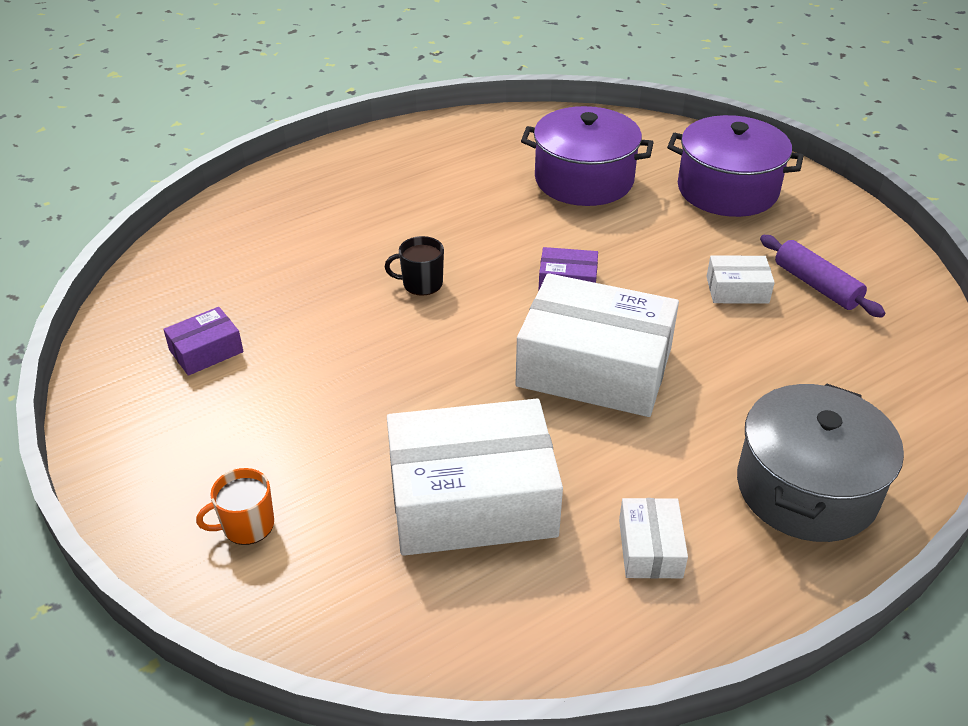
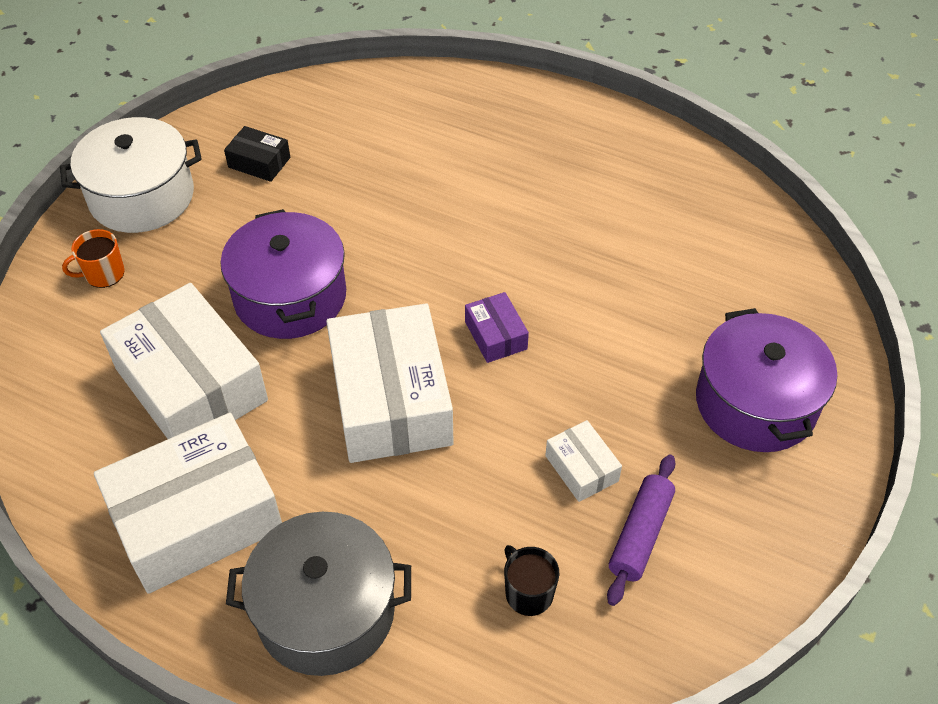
camera: 60 degrees right, 10 degrees up
(157, 456) = (142, 196): none -> white pot
(206, 351) = (259, 162): purple box -> black box
(247, 525) = (103, 274): orange mug -> orange mug turned 60 degrees counterclockwise
(421, 283) = (423, 240): black mug -> black mug (528, 592)
(584, 180) = (671, 282): purple pot -> purple pot (290, 296)
(650, 548) = (197, 518): white box -> white box, size x2.22

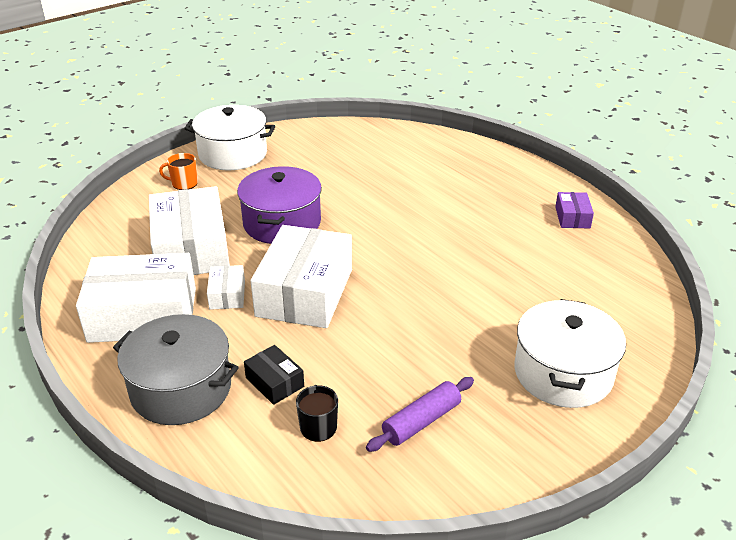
camera: 25 degrees right, 15 degrees down
(259, 162) = (312, 155): black box -> black box (274, 382)
(496, 335) = (398, 279): purple box -> purple box (572, 217)
(581, 468) = (406, 369): white box -> white box (227, 295)
(756, 403) = (563, 373): purple pot -> white pot

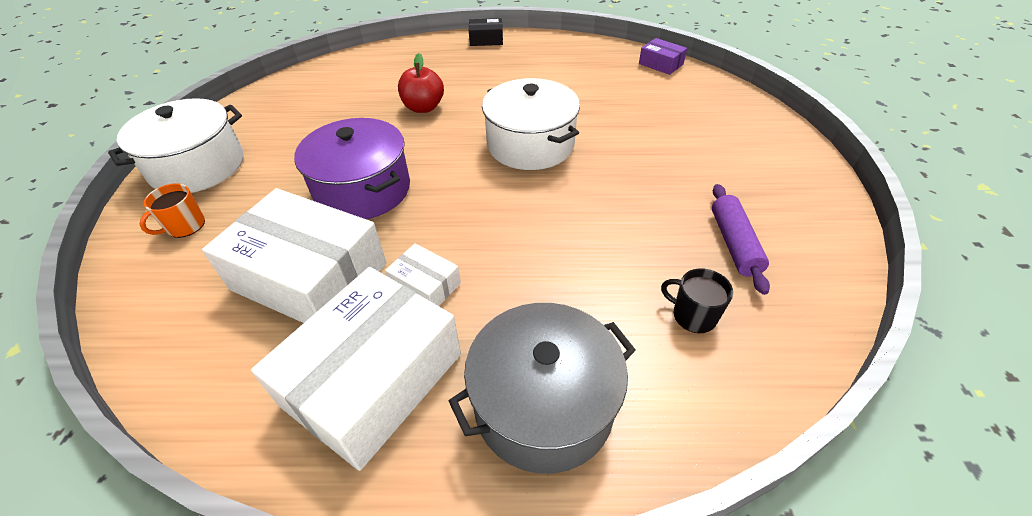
camera: 50 degrees left, 10 degrees up
(274, 382) = (602, 316): black box -> black box (486, 40)
(304, 292) = (488, 227): white box -> none
(398, 196) = (423, 107): none -> red apple
(563, 373) = (731, 144): white pot -> white pot (530, 144)
(572, 217) = (561, 52): purple box -> purple box (661, 64)

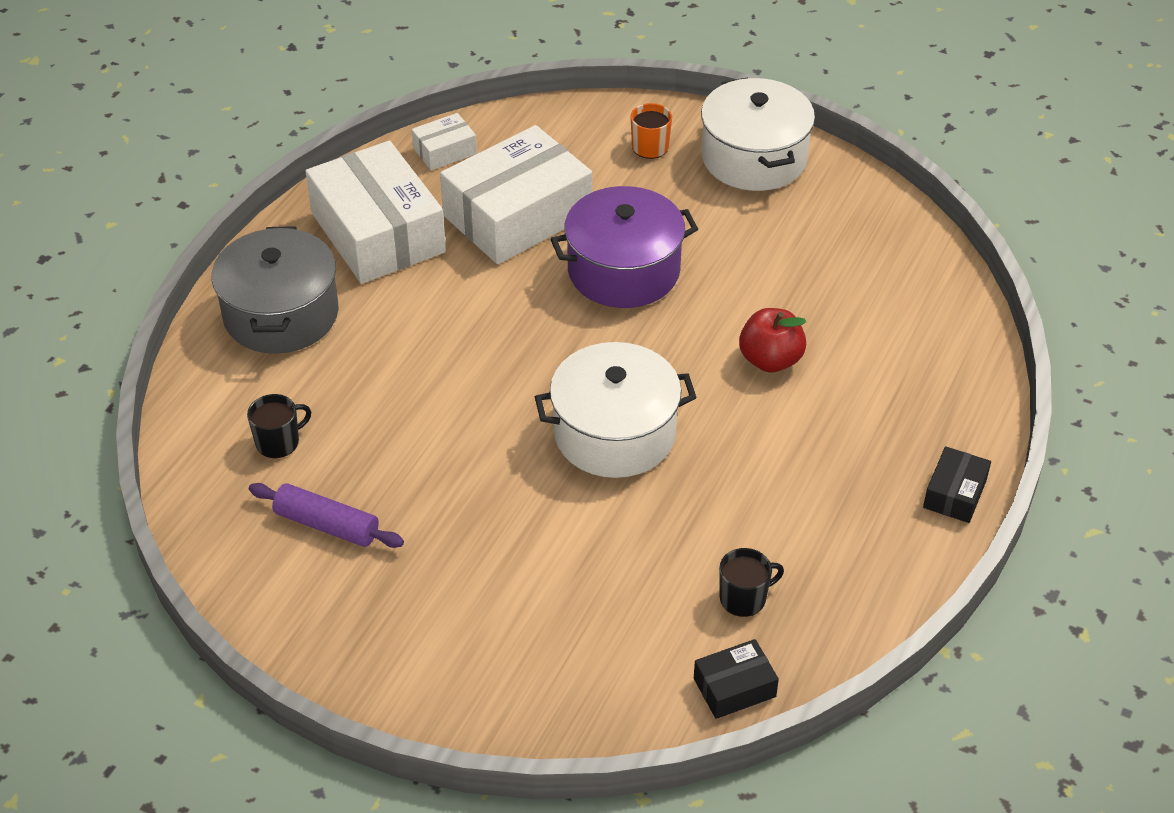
camera: 115 degrees right, 0 degrees up
(425, 285) = (450, 283): white box -> white box (445, 151)
(607, 74) = (744, 598): none -> black mug
(661, 64) = (734, 688): purple box -> black box

